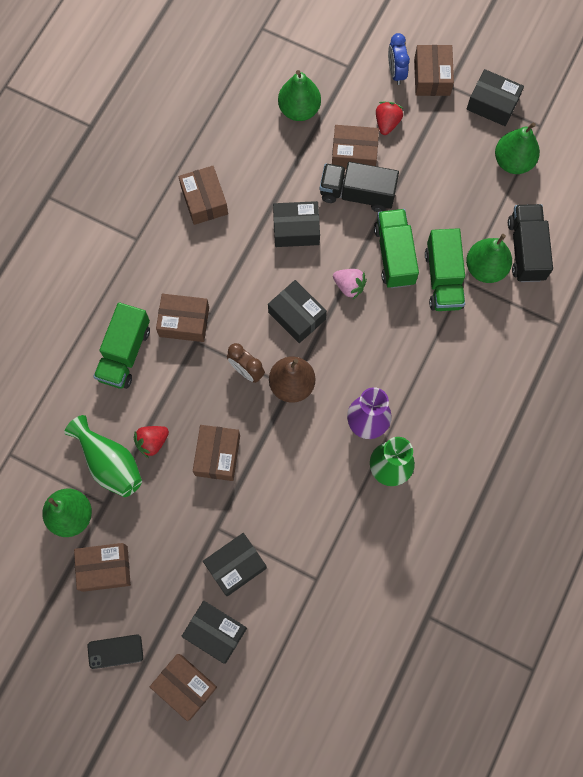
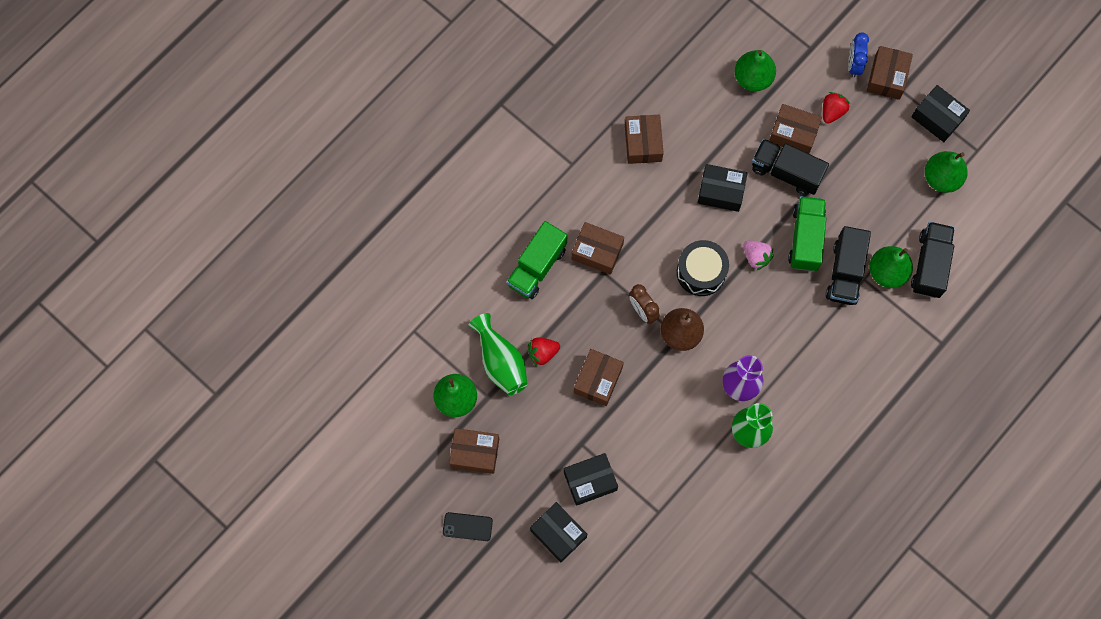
camera: 15 degrees right, 0 degrees up
(185, 686) = (520, 572): brown box -> none
(297, 316) = (701, 272): black box -> black drum
(443, 279) = (845, 272): green truck -> black truck

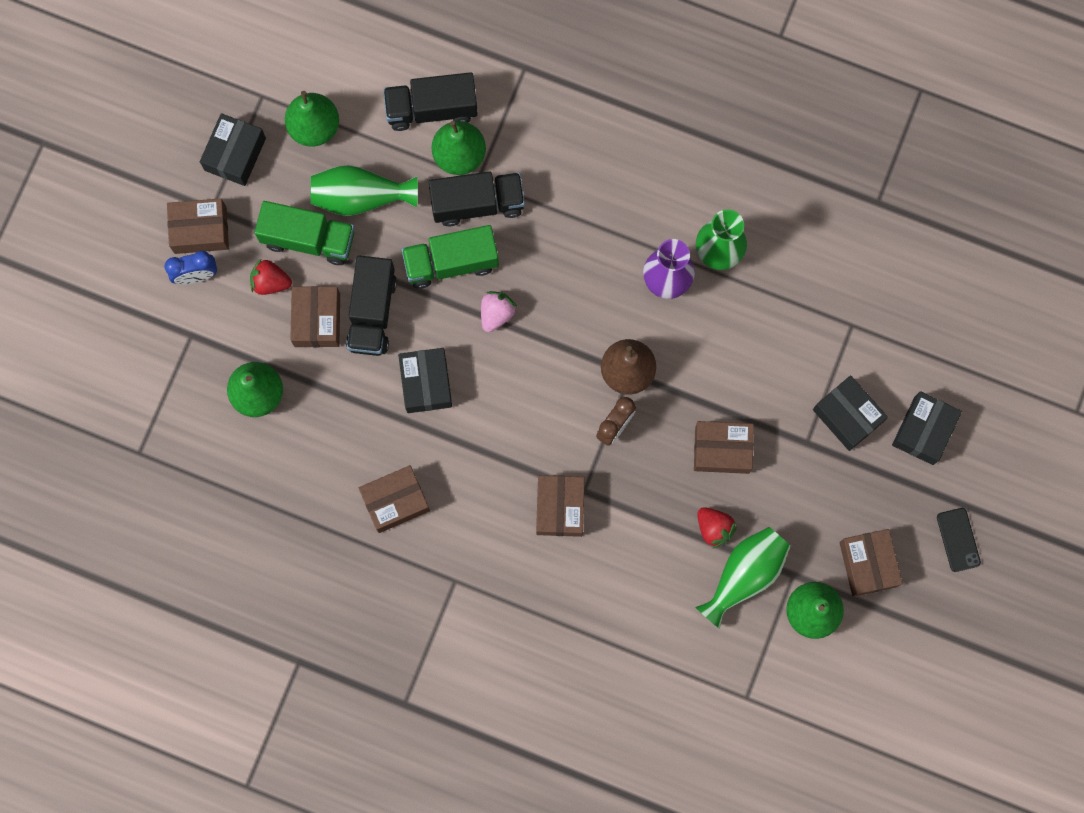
camera: 110 degrees left, 5 degrees up
(537, 266) = (607, 575): green truck -> green truck (308, 239)
(701, 272) = (540, 373): black drum -> none
(877, 192) = (360, 197): none -> green vase

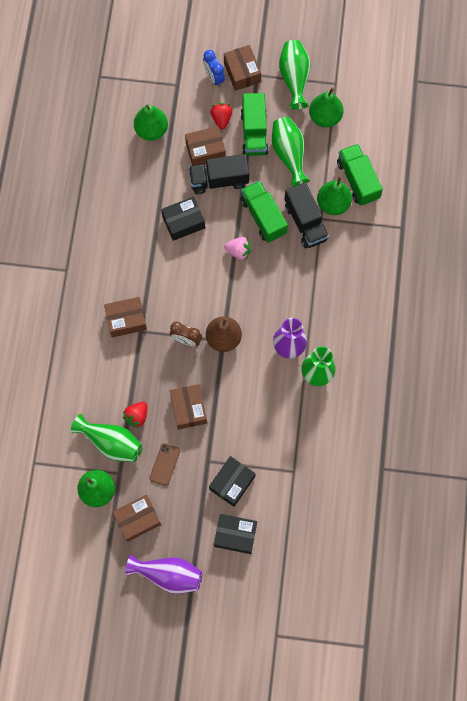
camera: 75 degrees right, 5 degrees down
(235, 154) = (294, 78): black box -> green vase
(395, 501) = (106, 223): brown box -> none
(432, 109) = (357, 180): black truck -> green truck
(796, 505) = (165, 464): none -> brown phone
(958, 540) = (168, 575): black phone -> purple vase

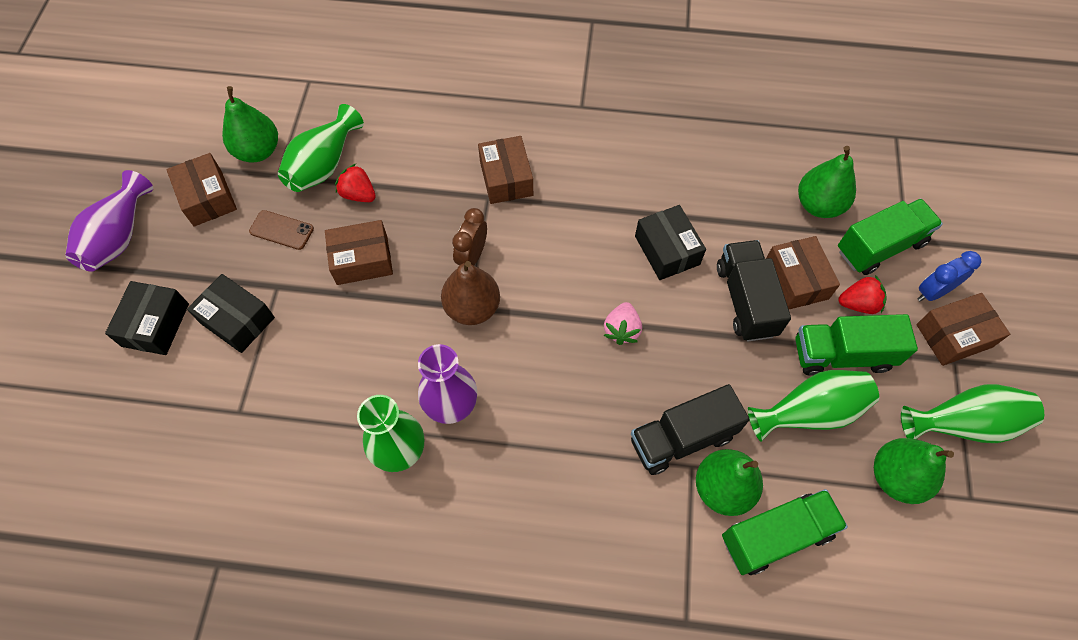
camera: 90 degrees right, 10 degrees down
(263, 217) = (686, 368): green truck -> green truck (880, 247)

